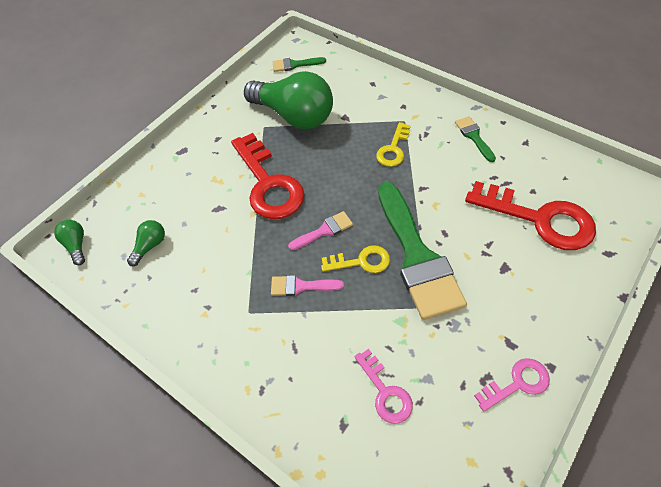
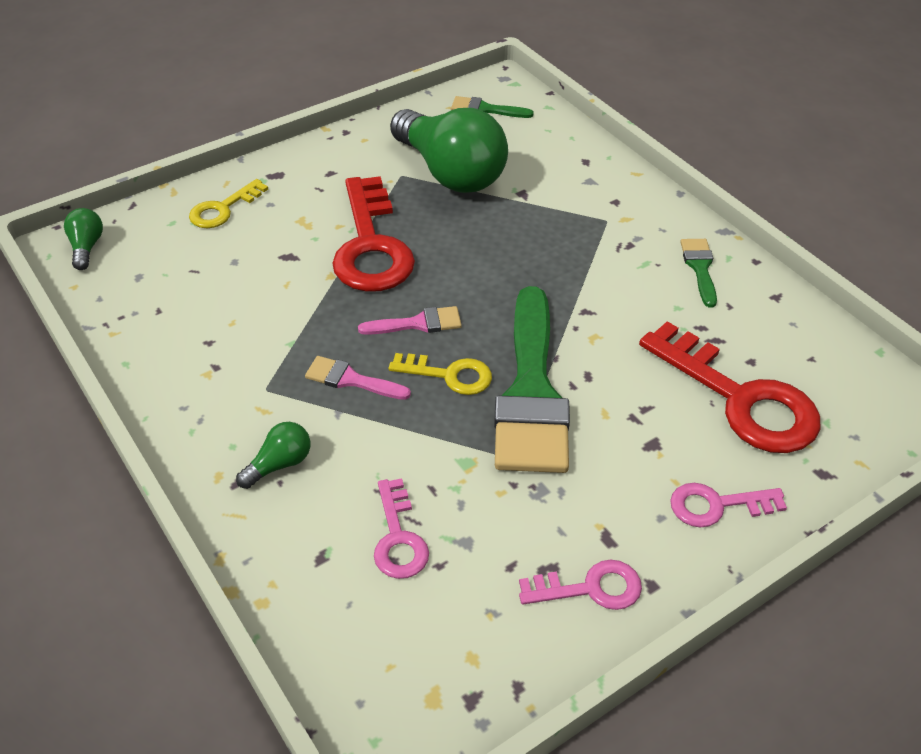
camera: 15 degrees right, 10 degrees down
(150, 246) = (178, 275): green light bulb -> green light bulb (279, 464)
(393, 149) = (570, 251): yellow key -> yellow key (223, 209)
(561, 297) = (717, 505): none -> pink key

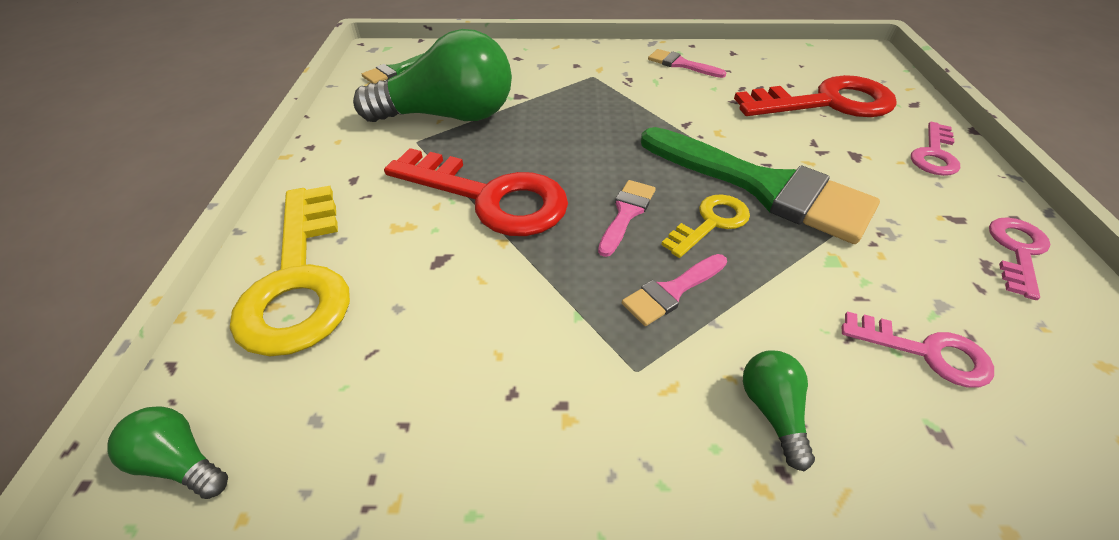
camera: 55 degrees left, 0 degrees up
(223, 209) = (299, 279): yellow key -> yellow key, size x1.89
(700, 268) = (681, 64): green brush -> pink brush

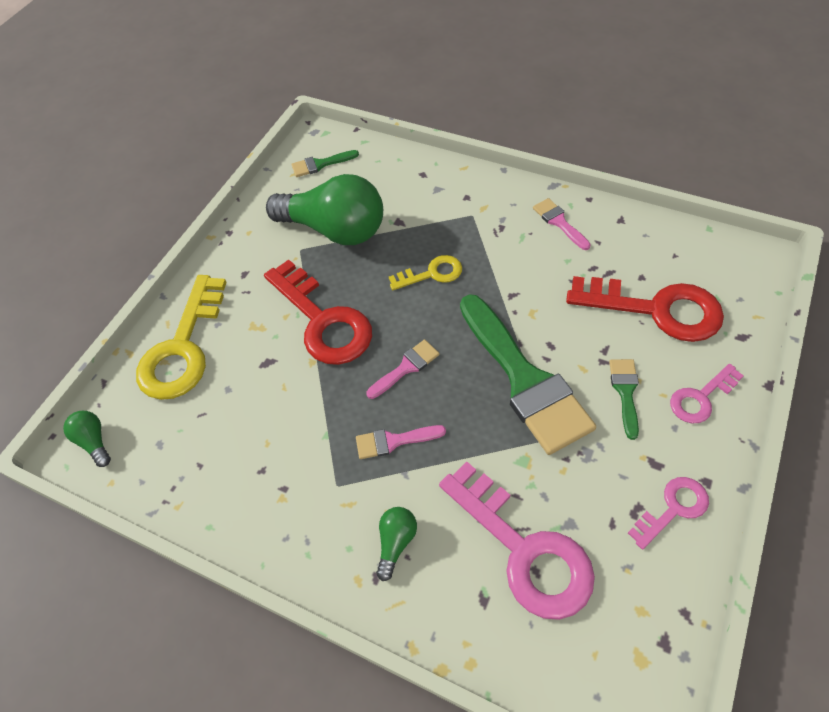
camera: 30 degrees right, 10 degrees up
(711, 223) = (460, 397): yellow key -> yellow key (432, 274)
(867, 169) = (625, 392): none -> green brush
(926, 352) = (524, 549): pink key -> pink key, size x1.89

